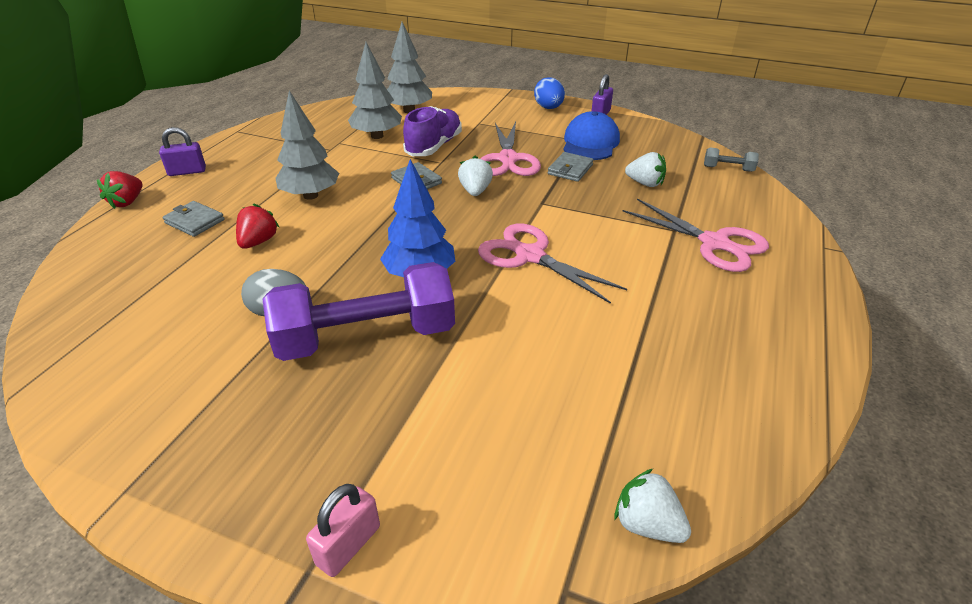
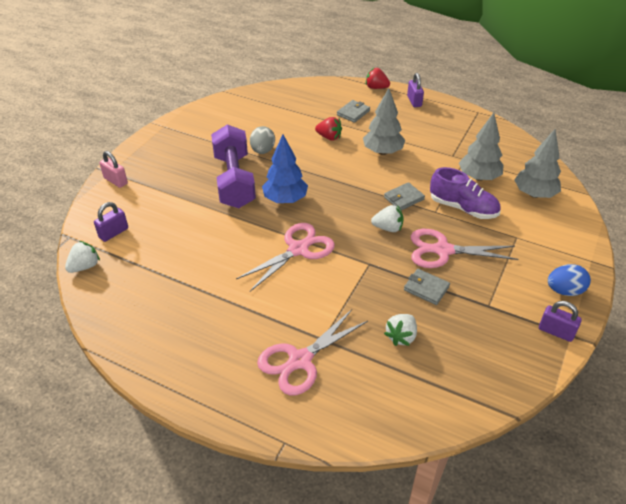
camera: 95 degrees right, 5 degrees up
(536, 497) = (113, 233): none -> purple padlock
(590, 143) = (483, 311): blue cap -> none
(728, 169) = (434, 415): grey dumbbell -> none

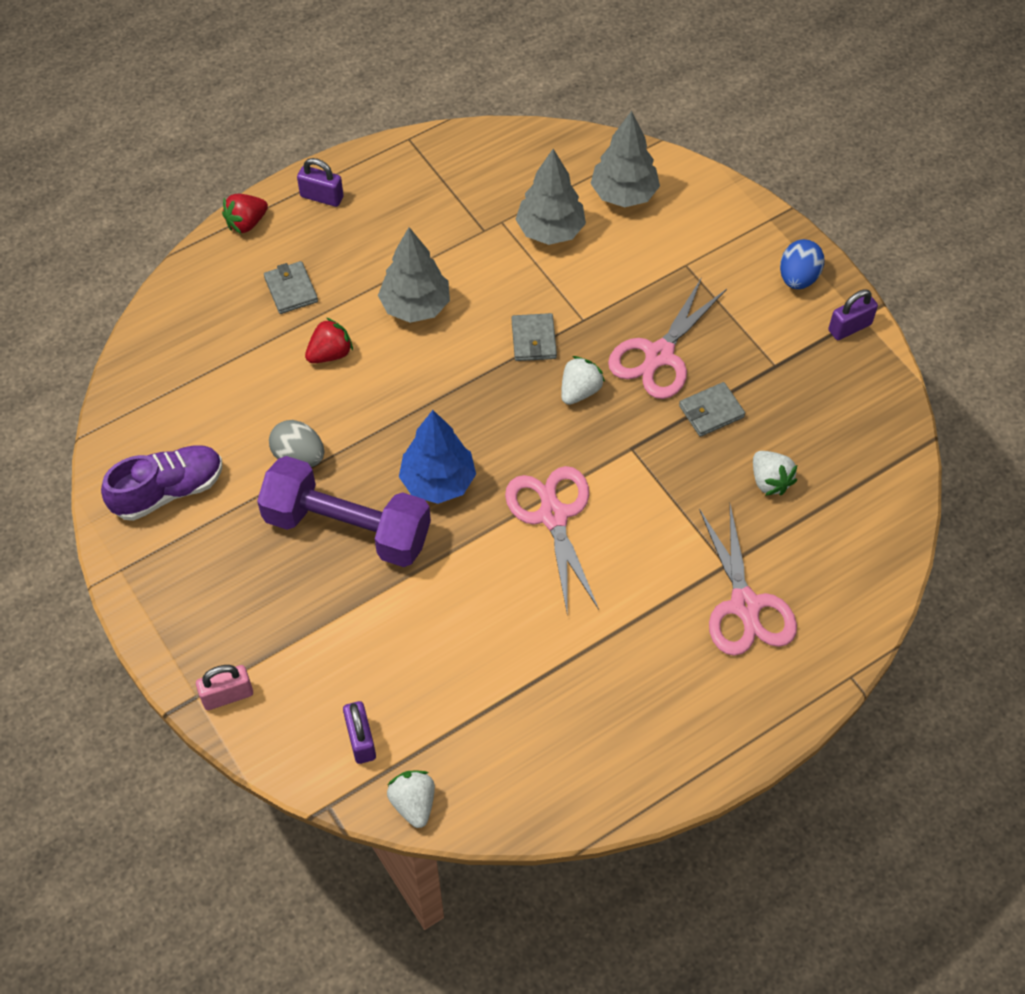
camera: 60 degrees left, 15 degrees up
(463, 208) = (597, 286): purple shoe -> purple shoe (168, 491)

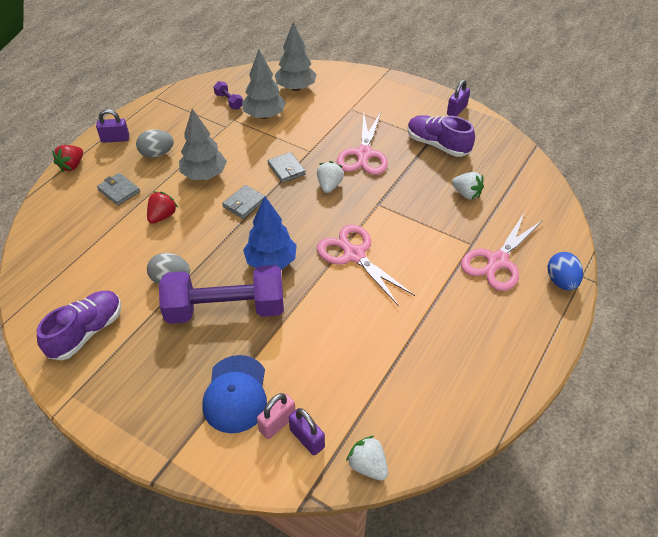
camera: 25 degrees left, 10 degrees down
(227, 695) = (193, 449): pink padlock -> pink padlock (277, 423)
(306, 648) = (235, 394): none -> blue cap
(367, 245) = (157, 154): none -> grey egg
(511, 185) = (229, 101): none -> purple dumbbell
(711, 411) = (411, 171): grey wallet -> grey wallet (244, 203)
(745, 605) = (497, 261): pink scissors -> pink scissors turned 75 degrees clockwise
(779, 380) = (437, 145): none -> purple shoe
(798, 278) = (414, 97): blue egg -> blue egg (561, 281)

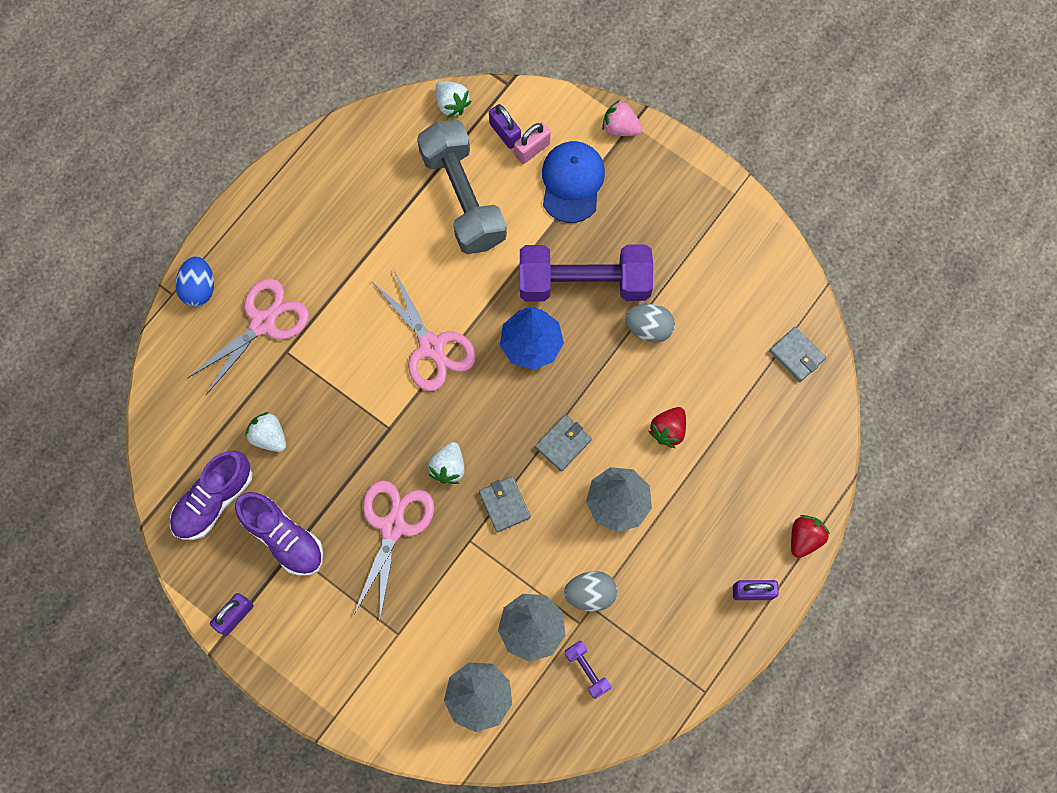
camera: 175 degrees left, 25 degrees up
(86, 332) = (733, 265): purple shoe -> purple shoe (214, 500)
(119, 191) = (731, 481): grey wallet -> grey wallet (796, 355)
(157, 154) = (687, 553): grey egg -> grey egg (590, 593)
(182, 454) = (620, 128): none -> pink strawberry
(343, 371) = (463, 197): none -> grey dumbbell

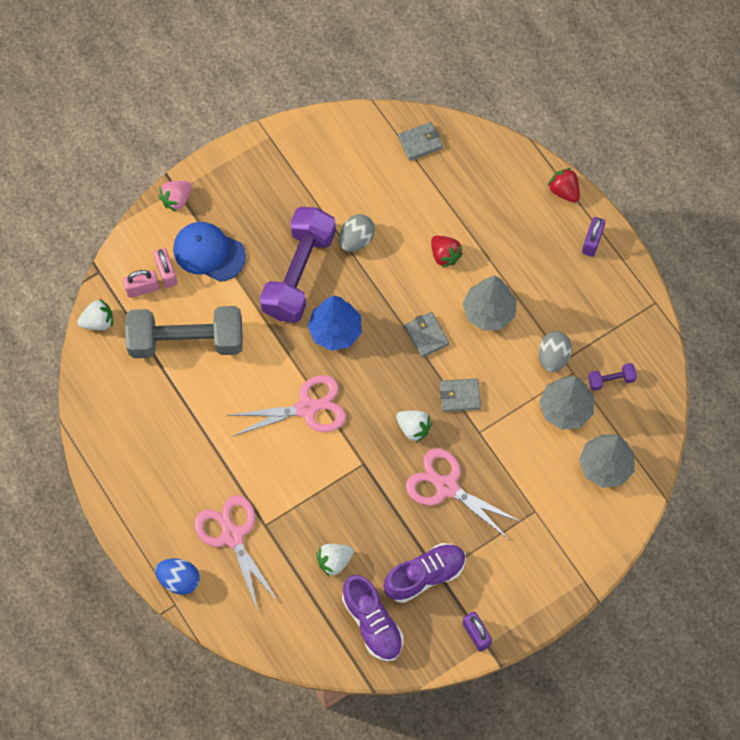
camera: 70 degrees left, 5 degrees down
(505, 133) = (142, 289): purple padlock -> pink padlock

